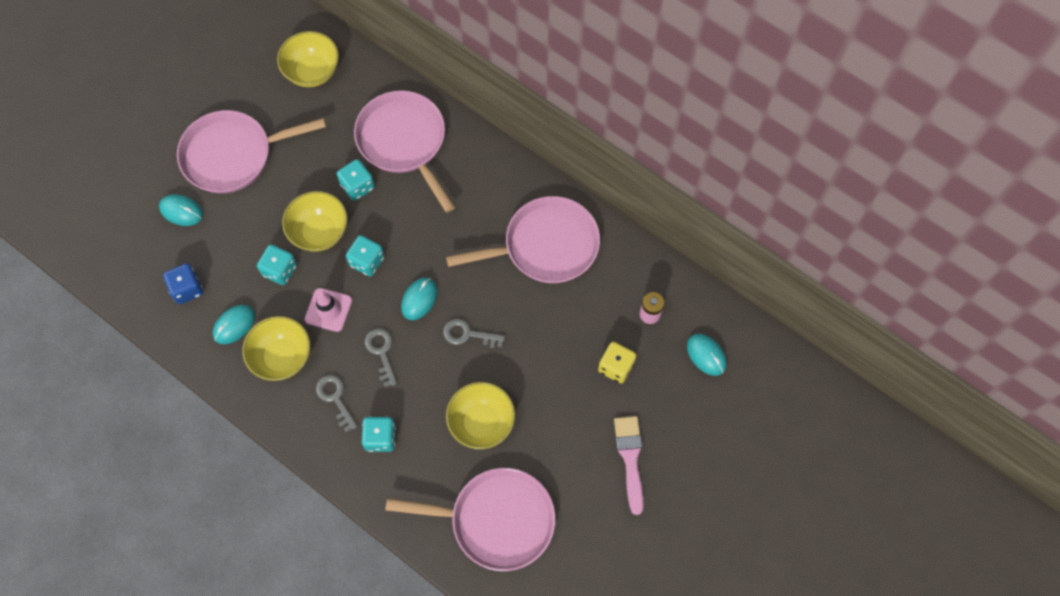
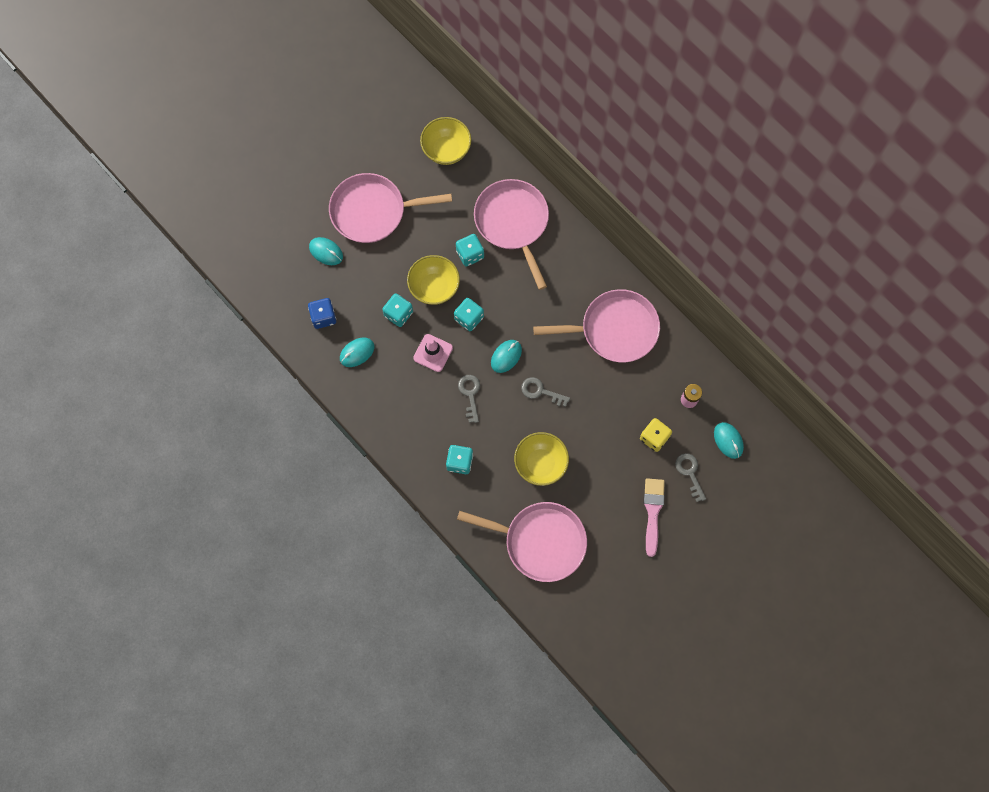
camera: 10 degrees right, 5 degrees up
(282, 357) = (391, 385): yellow bowl -> none
(335, 398) = (429, 425): grey key -> grey key (690, 473)

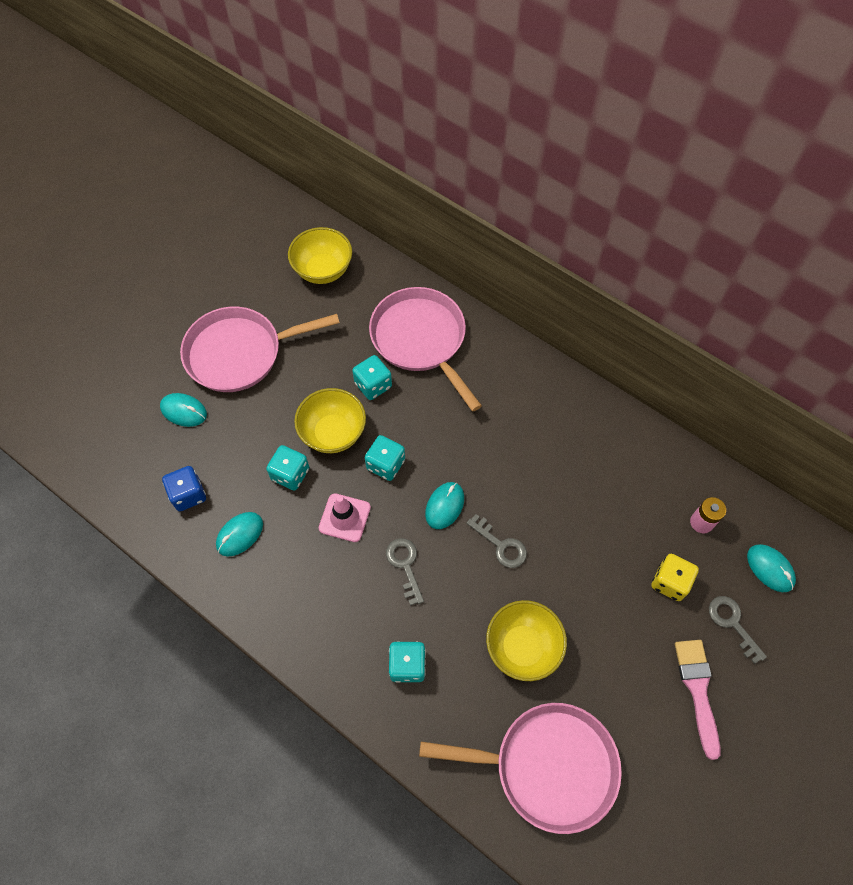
camera: 10 degrees left, 10 degrees down
(540, 391) = (501, 545): grey key -> grey key turned 150 degrees counterclockwise
(614, 329) = (579, 448): pink pan -> none

